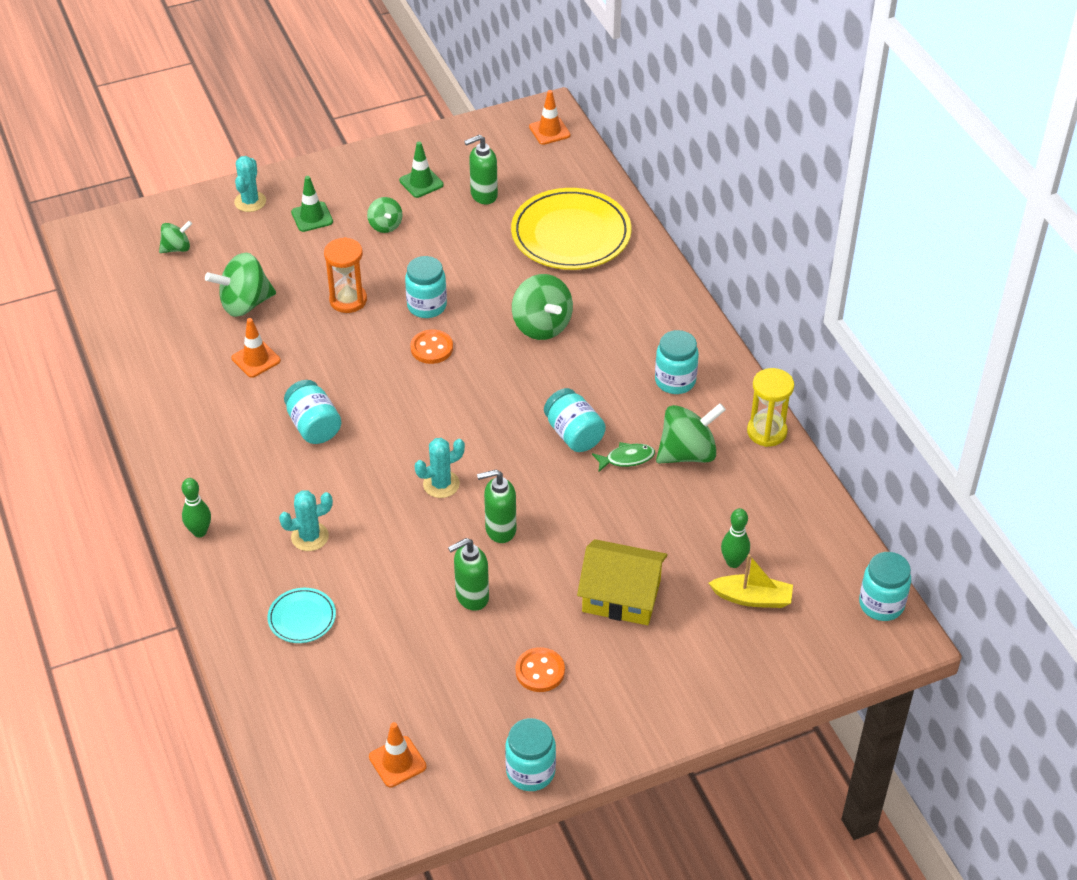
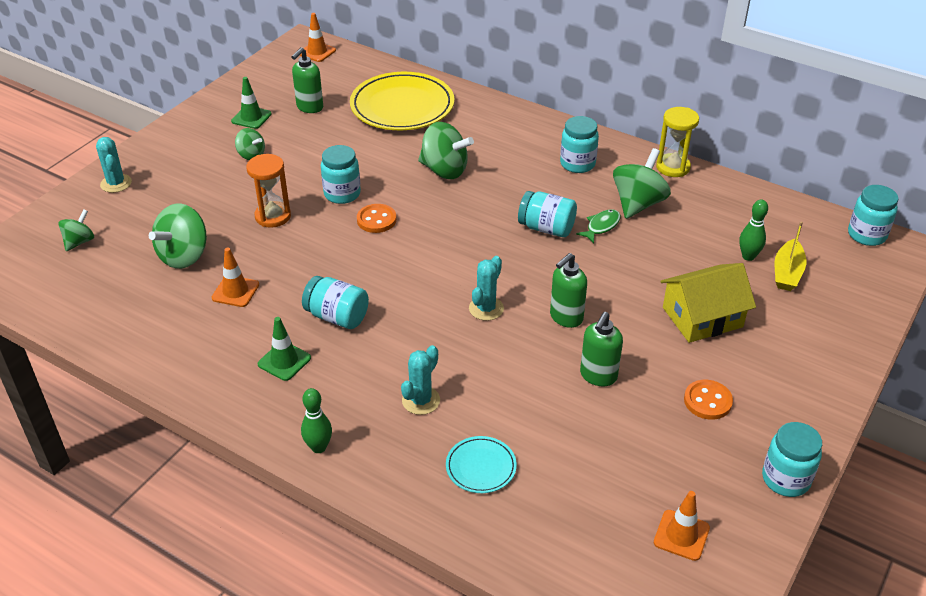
camera: 35 degrees left, 5 degrees down
(312, 217) = (182, 173): green traffic cone -> green traffic cone (284, 361)
(752, 598) = (787, 273): yellow boat -> yellow boat turned 135 degrees clockwise

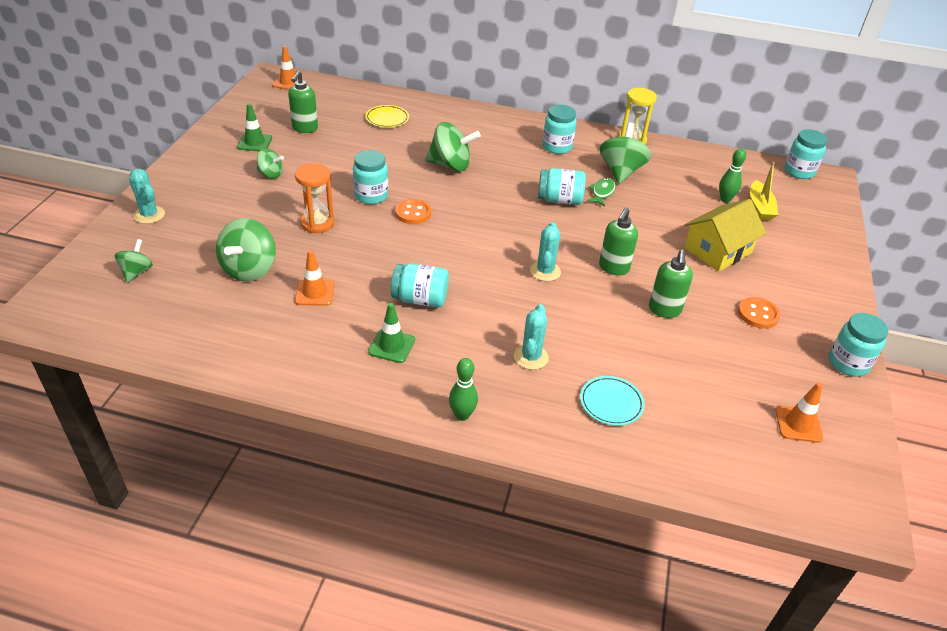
camera: 20 degrees left, 0 degrees up
(402, 106) = (387, 119): yellow plate -> yellow plate, size x0.47

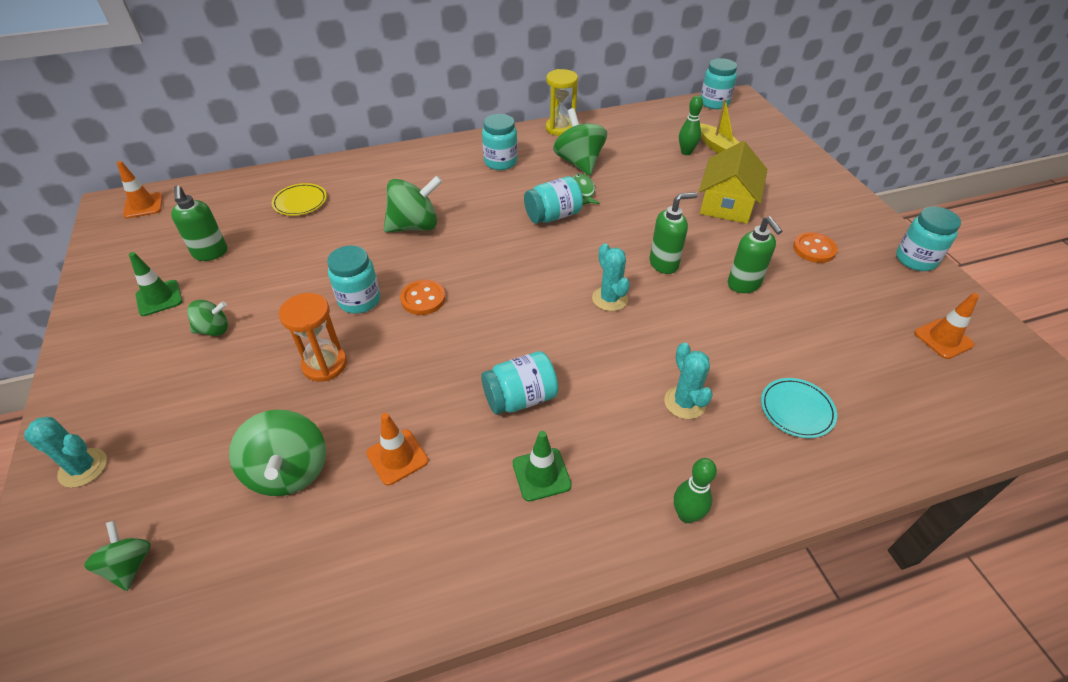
camera: 30 degrees left, 5 degrees up
(613, 268) = (664, 264): green soap dispenser -> green soap dispenser turned 105 degrees counterclockwise

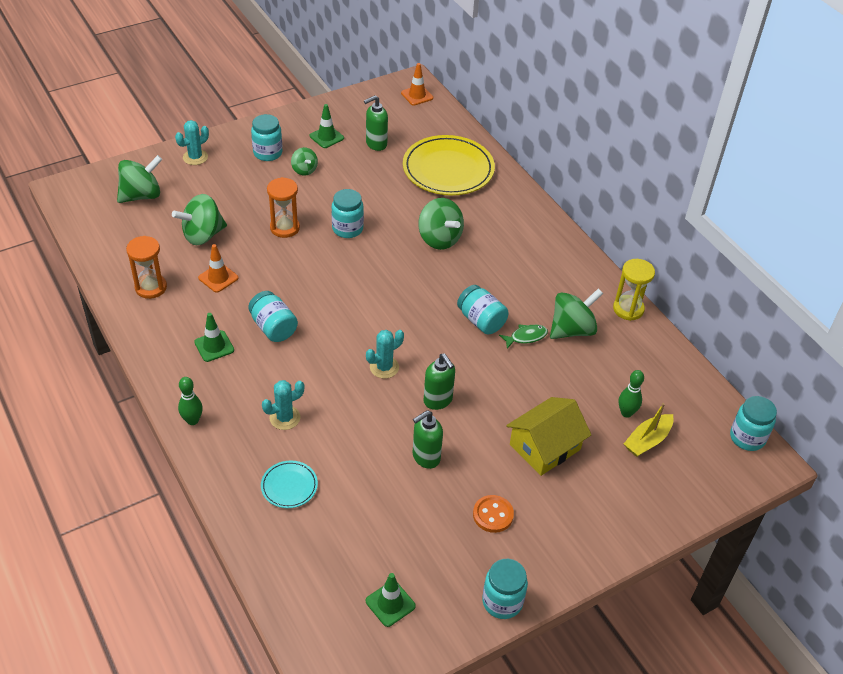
camera: 75 degrees right, 0 degrees up
(83, 468) = (195, 157): turquoise cactus -> turquoise cactus turned 45 degrees clockwise
(129, 565) = (141, 195): green spinning top -> green spinning top, size x1.75
(300, 202) = (448, 169): yellow plate -> yellow plate, size x2.13
(383, 561) = (151, 287): none -> orange hourglass
(423, 299) = (357, 261): orange button -> none
(500, 162) = (550, 275): turquoise jar -> turquoise jar (268, 153)
(727, 203) = (545, 447): yellow house -> yellow house turned 45 degrees counterclockwise
(943, 339) = (390, 603): orange traffic cone -> green traffic cone

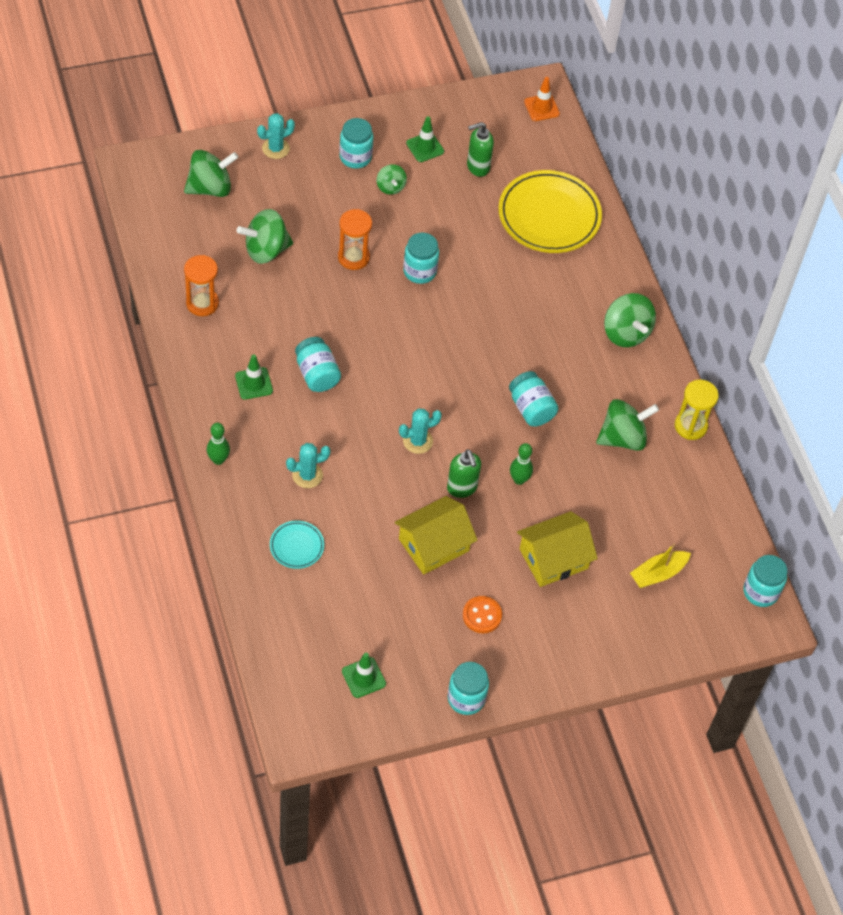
camera: 10 degrees right, 10 degrees up
(218, 278) = (272, 305): orange traffic cone -> none
(425, 457) = (433, 545): green soap dispenser -> yellow house
(439, 239) = (515, 302): green spinning top -> green spinning top (626, 333)
(526, 337) = (572, 436): green fish -> none
(626, 413) = (647, 540): green bowling pin -> green bowling pin (519, 480)

